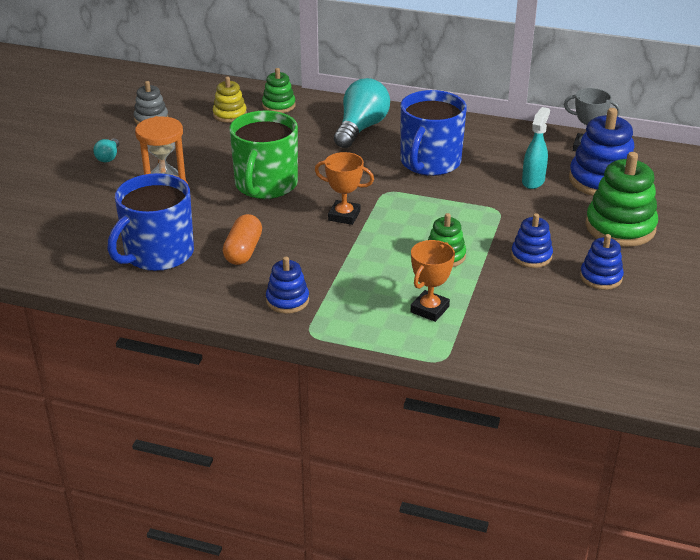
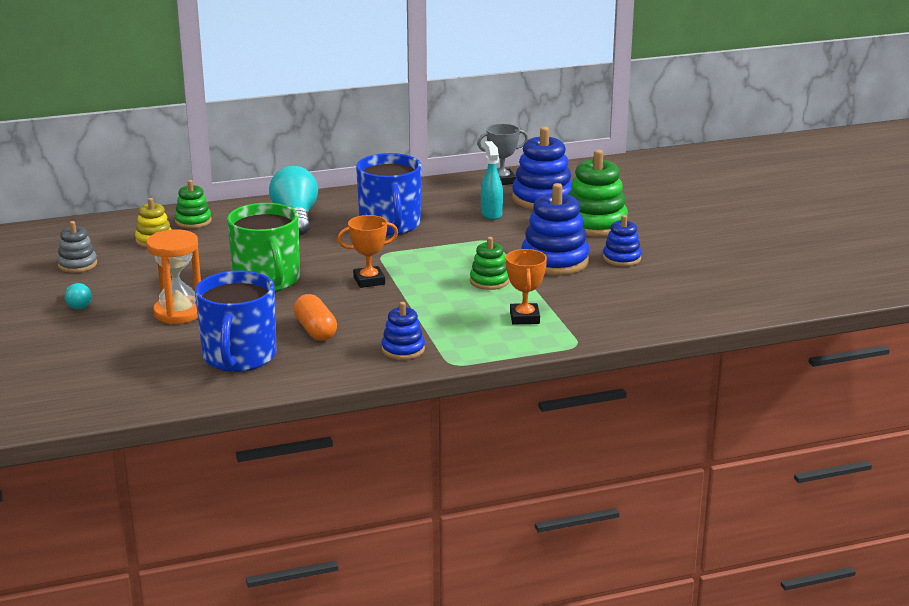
camera: 35 degrees left, 10 degrees down
(531, 256) = (554, 261): blue stacking toy -> blue stacking toy, size x1.77

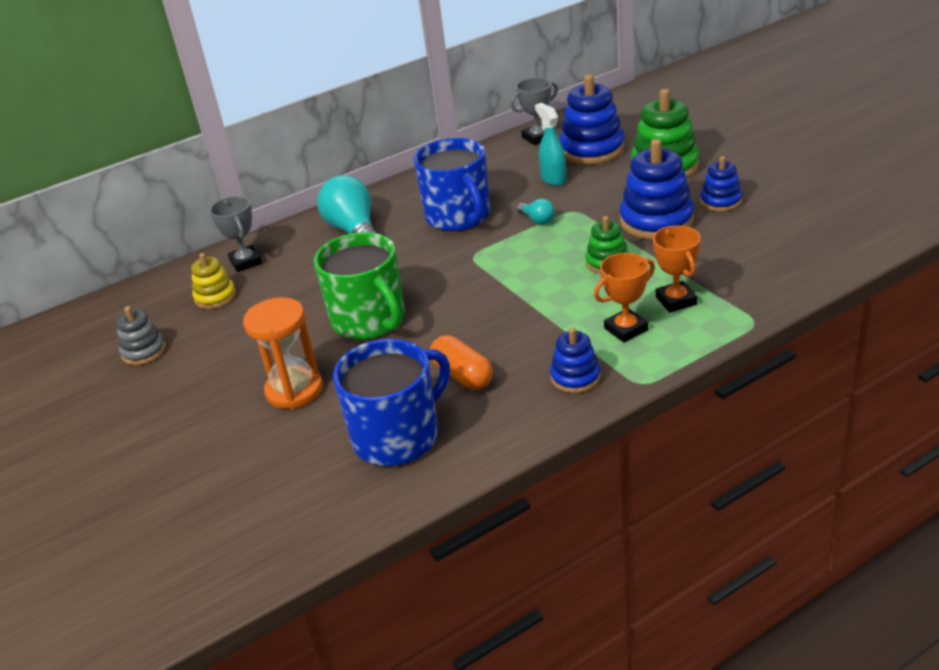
camera: 10 degrees left, 10 degrees up
(77, 304) = (170, 408): turquoise light bulb -> turquoise light bulb (537, 220)
(193, 221) = (246, 262): green stacking toy -> grey trophy
(239, 357) = (398, 436): blue mug -> blue mug turned 120 degrees counterclockwise
(369, 281) = (480, 293): orange trophy -> orange trophy (626, 329)

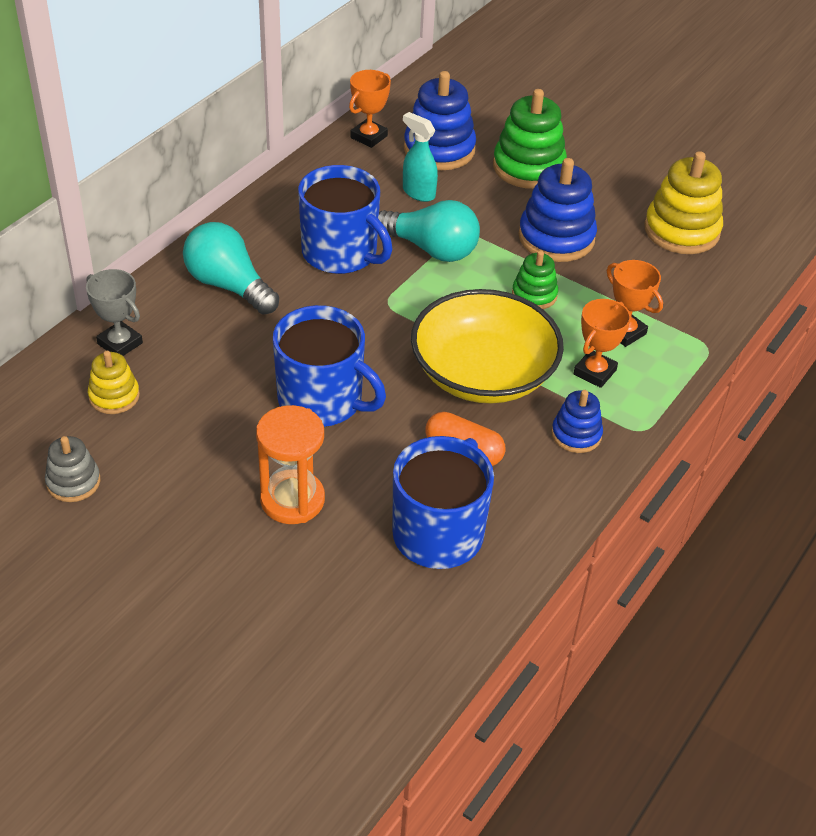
camera: 30 degrees left, 10 degrees up
(369, 320) = (322, 400): green mug -> blue mug
(520, 317) = (483, 373): none -> yellow bowl
(537, 138) = (369, 137): grey trophy -> orange trophy
(537, 220) = (432, 249): turquoise light bulb -> turquoise light bulb, size x2.13
(720, 201) = (607, 207): blue stacking toy -> none
(785, 225) = (681, 230): none -> yellow stacking toy

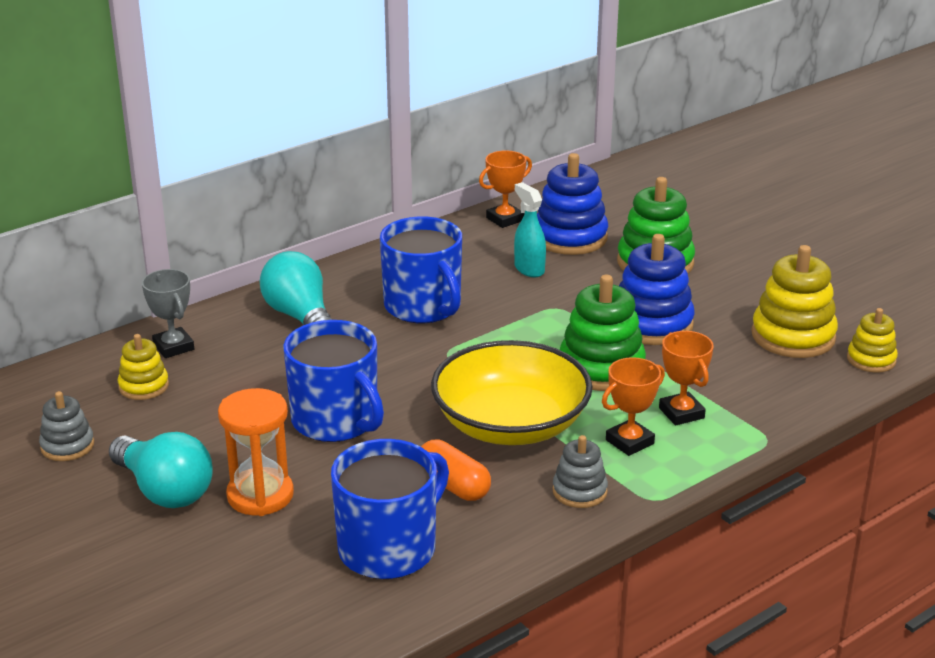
camera: 20 degrees right, 15 degrees down
(432, 249) = (516, 316): turquoise light bulb -> turquoise light bulb (165, 490)
(534, 295) = (601, 368): green stacking toy -> green stacking toy, size x1.77
(576, 434) = (579, 491): blue stacking toy -> grey stacking toy
(755, 245) = (871, 359): none -> yellow stacking toy

